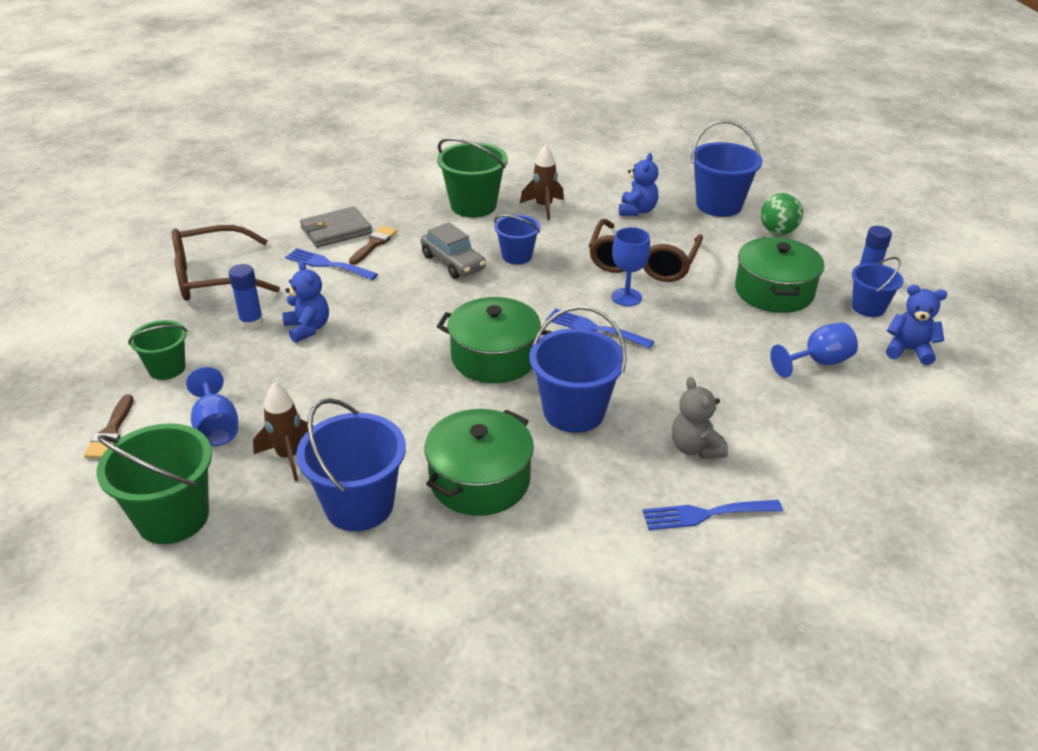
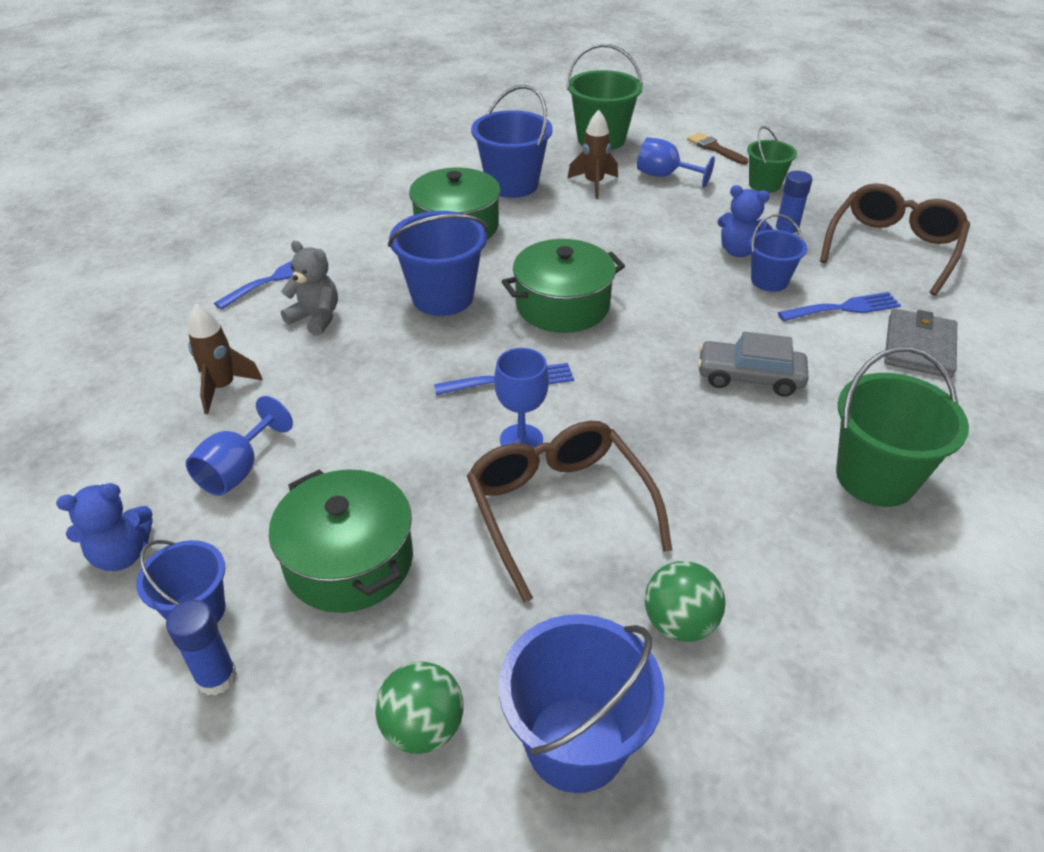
camera: 140 degrees right, 5 degrees up
(374, 244) = (856, 353): brown brush -> none
(517, 256) = (705, 426): blue bucket -> blue bucket (769, 281)
(544, 207) = (800, 536): brown rocket -> brown rocket (223, 387)
(637, 211) = (679, 623): blue teddy bear -> green ball

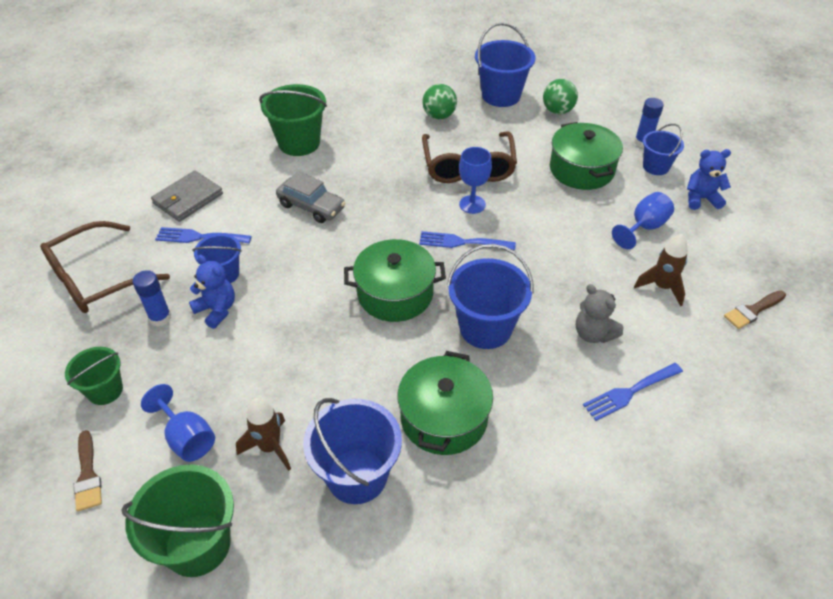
camera: 160 degrees left, 5 degrees up
(102, 387) = (753, 311): none -> brown brush

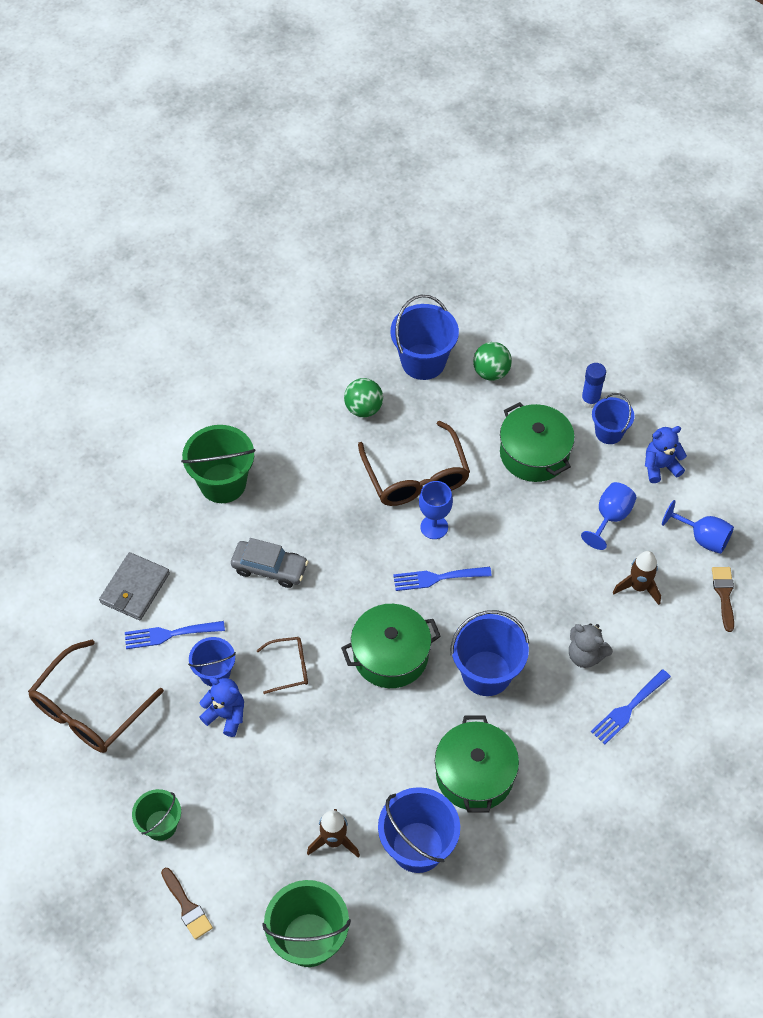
camera: 15 degrees left, 10 degrees up
(160, 318) = (175, 737): blue glue stick -> none
(187, 438) = (258, 851): blue goblet -> blue goblet (702, 538)
(294, 284) = (289, 667): none -> brown glasses
(753, 311) = (724, 594): brown brush -> brown brush turned 135 degrees clockwise

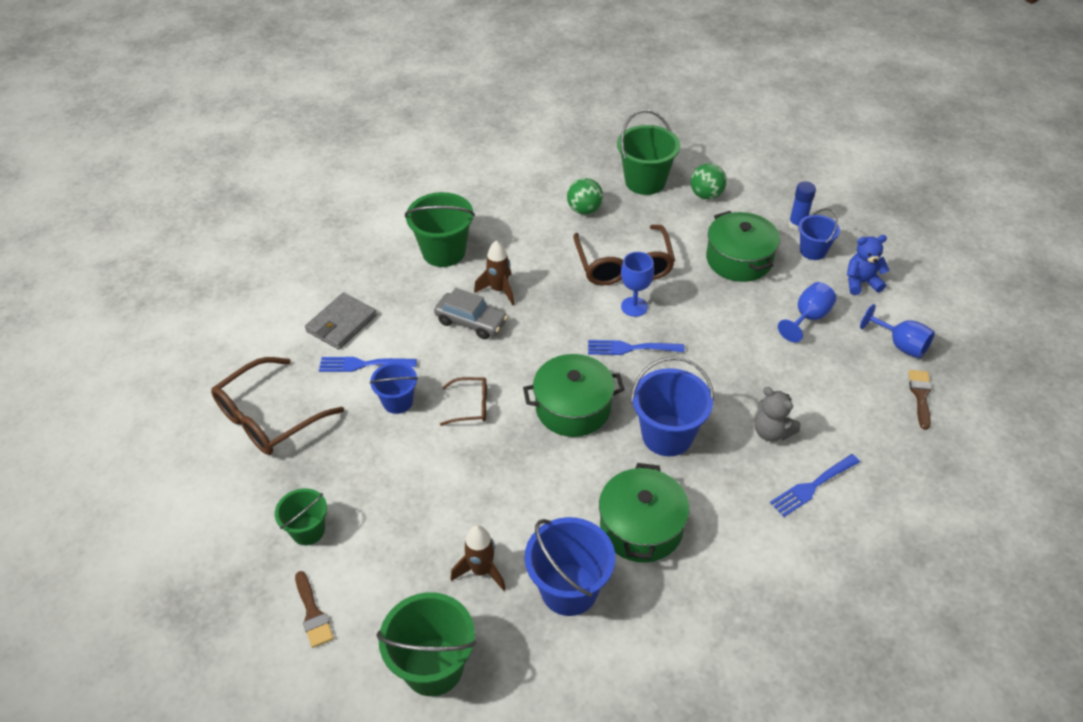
camera: 10 degrees right, 10 degrees down
(226, 715) = (399, 440): blue teddy bear -> none
(423, 362) = (645, 181): blue bucket -> green bucket
(638, 587) = (832, 379): brown rocket -> brown rocket (499, 290)

